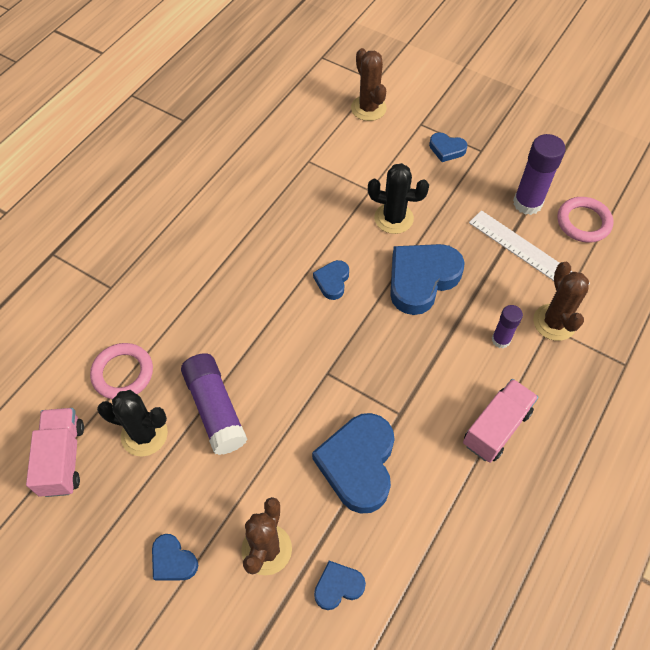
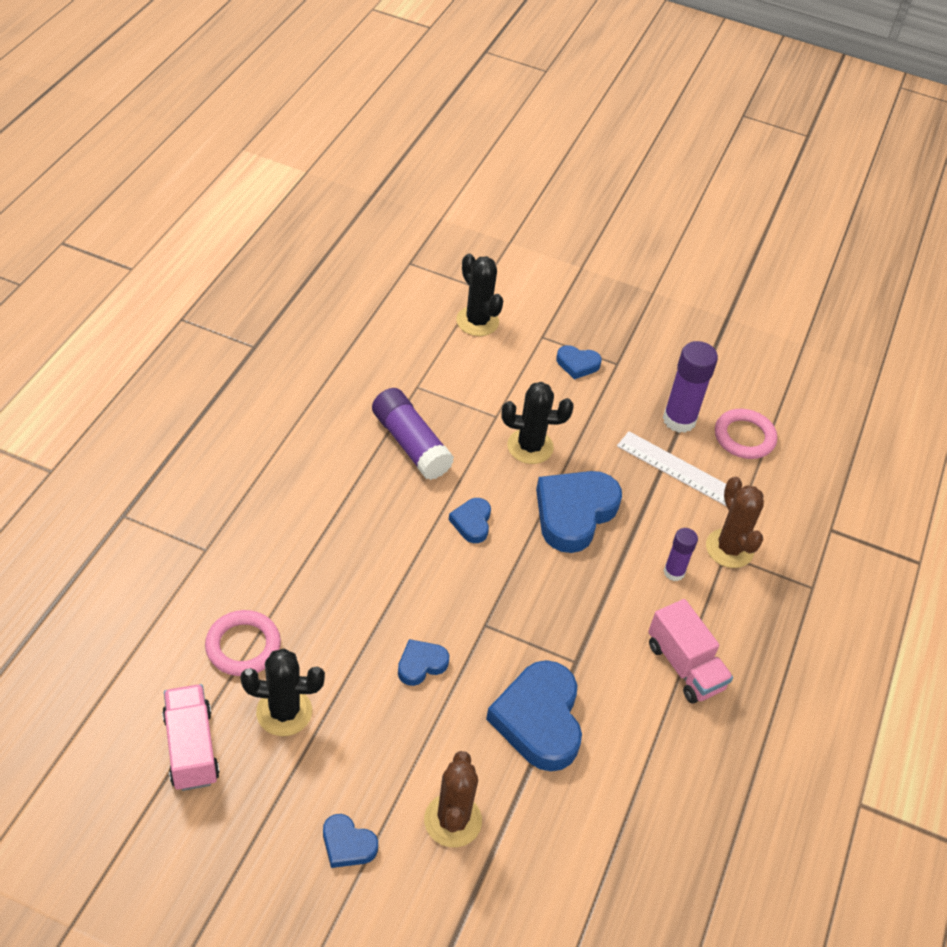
camera: 15 degrees left, 10 degrees down
(215, 409) = (362, 676): purple glue stick -> purple glue stick (411, 444)
(338, 586) = (540, 850): blue heart -> blue heart (421, 664)
(368, 108) = (477, 321): brown cactus -> black cactus
(496, 428) = (684, 666): pink truck -> pink truck turned 120 degrees clockwise

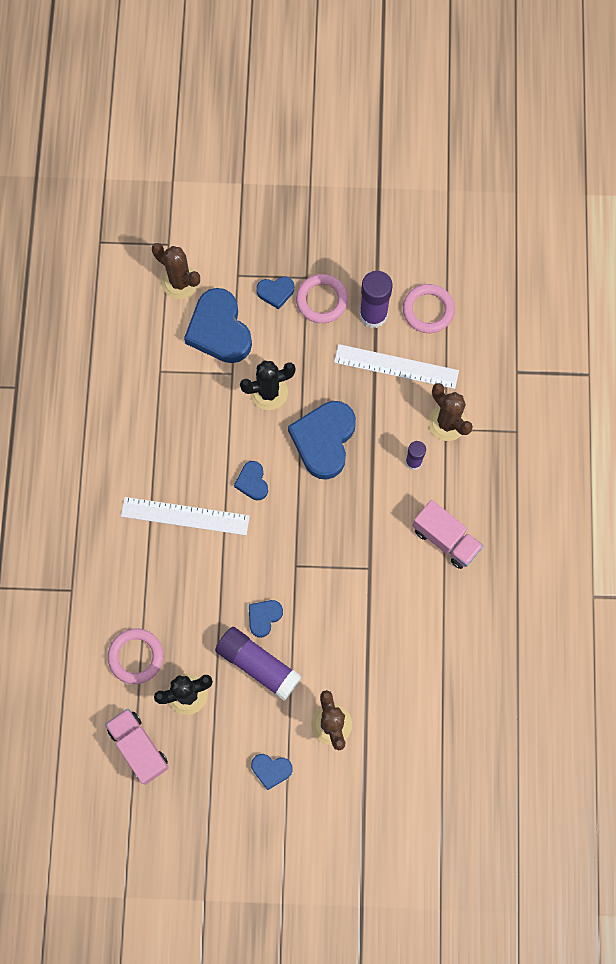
camera: 15 degrees left, 25 degrees up
(377, 526) = (185, 516): none -> white ruler
(411, 444) = (178, 429): purple glue stick -> purple glue stick (258, 665)
(477, 321) = (180, 282): black cactus -> brown cactus
(539, 720) = (360, 625): blue heart -> blue heart (219, 330)
(626, 388) = (321, 300): none -> pink ring

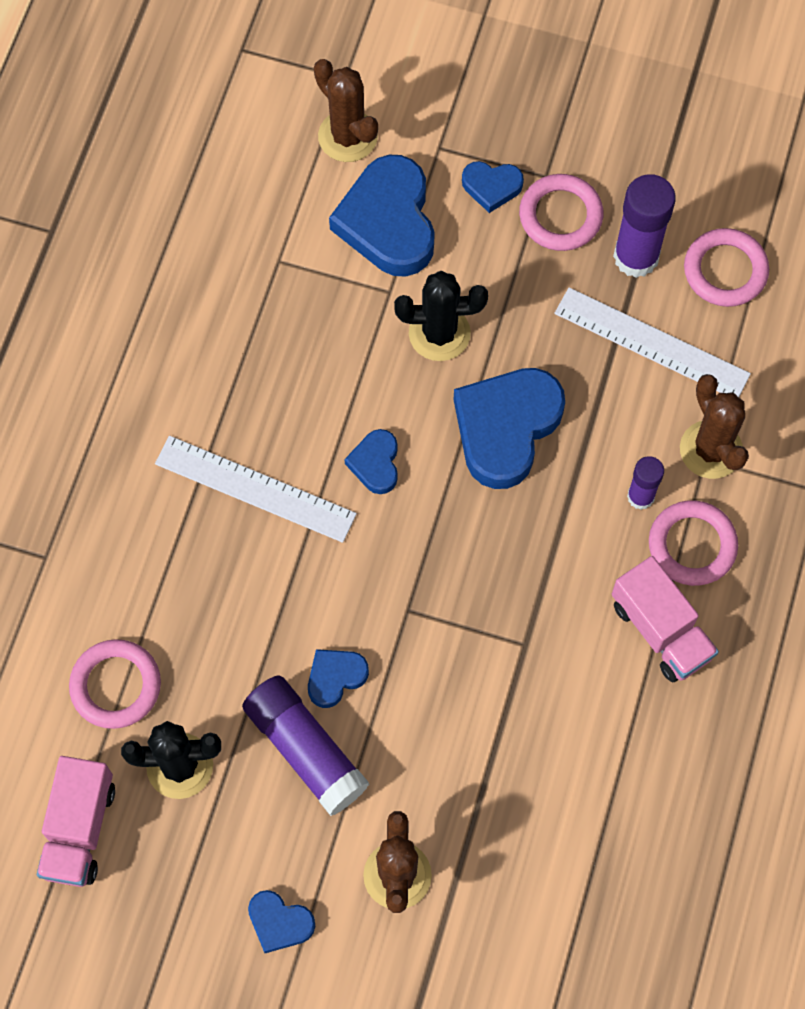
camera: 15 degrees right, 5 degrees down
(139, 747) = (79, 829): pink truck -> pink truck turned 150 degrees counterclockwise
(451, 483) = (692, 545): none -> pink ring

